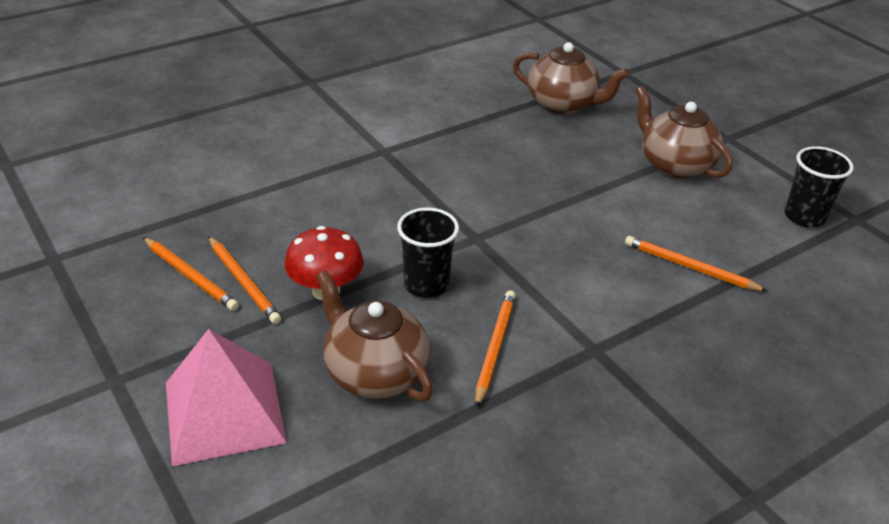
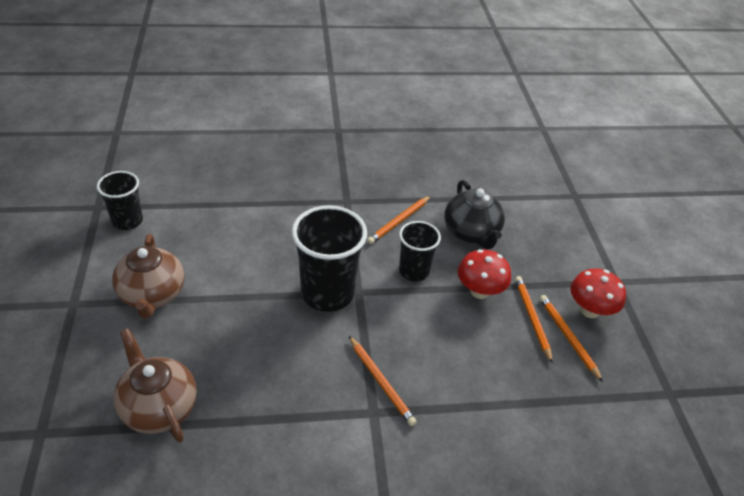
camera: 155 degrees left, 5 degrees up
(160, 320) = (589, 310): none -> red mushroom
(224, 412) = (556, 243): pink pyramid -> none
(374, 373) = (471, 233): brown teapot -> black teapot
(508, 224) = (327, 293): none -> black cup
(690, 267) = (244, 220): orange pencil -> orange pencil (381, 382)

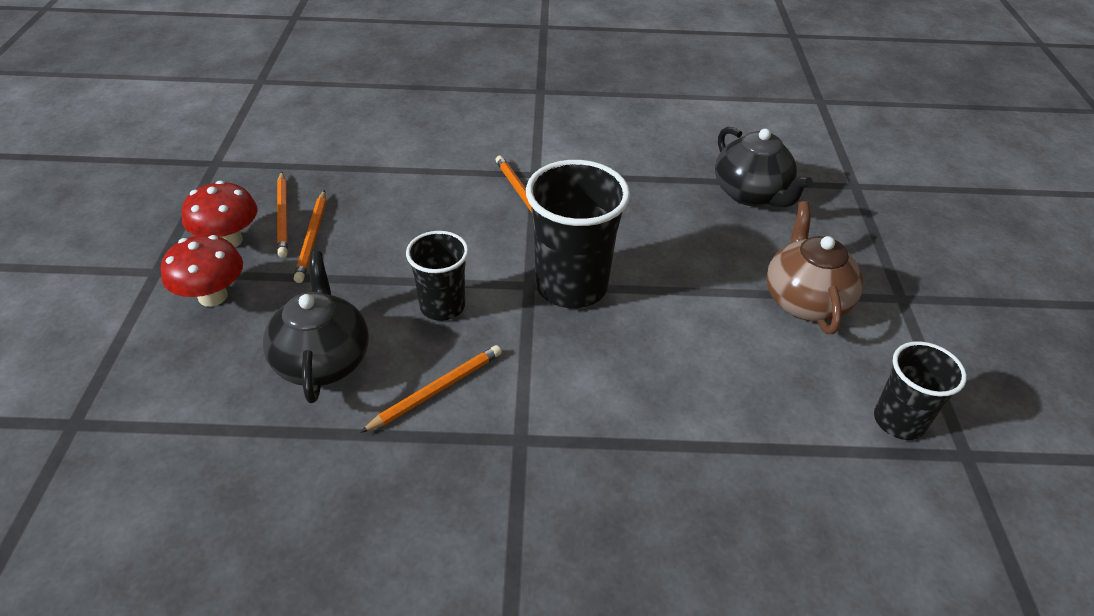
camera: 170 degrees left, 0 degrees up
(158, 407) = (751, 194): brown teapot -> black teapot
(479, 291) = (361, 273): red mushroom -> red mushroom (213, 296)

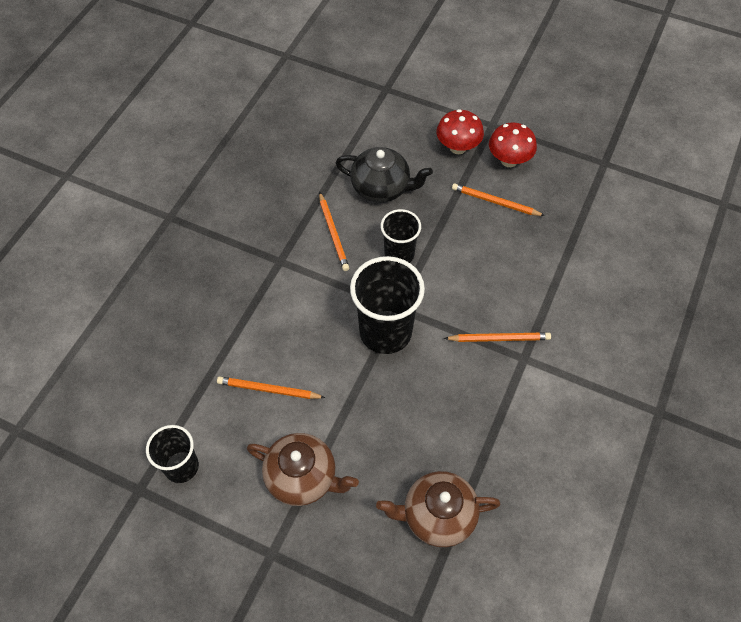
camera: 115 degrees right, 15 degrees up
(283, 216) = (525, 191): orange pencil -> orange pencil (268, 390)
(751, 194) = (437, 516): black teapot -> brown teapot

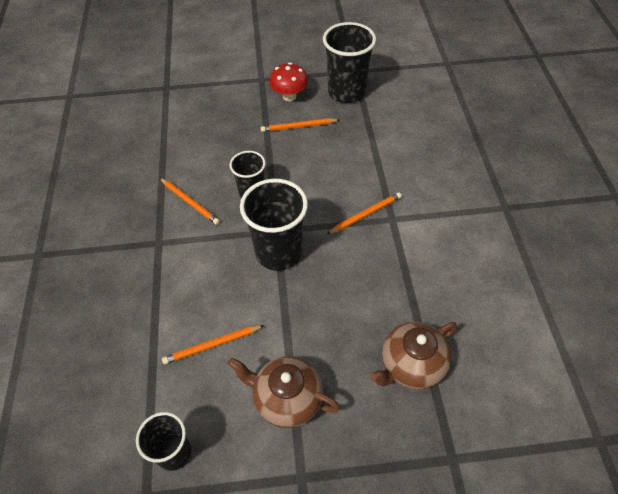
camera: 30 degrees left, 5 degrees down
(303, 477) = (286, 399): brown teapot -> brown teapot turned 150 degrees counterclockwise
(381, 188) = (207, 154): black teapot -> none
(457, 147) = (246, 103): red mushroom -> none
(576, 185) = (346, 92): none -> black cup

